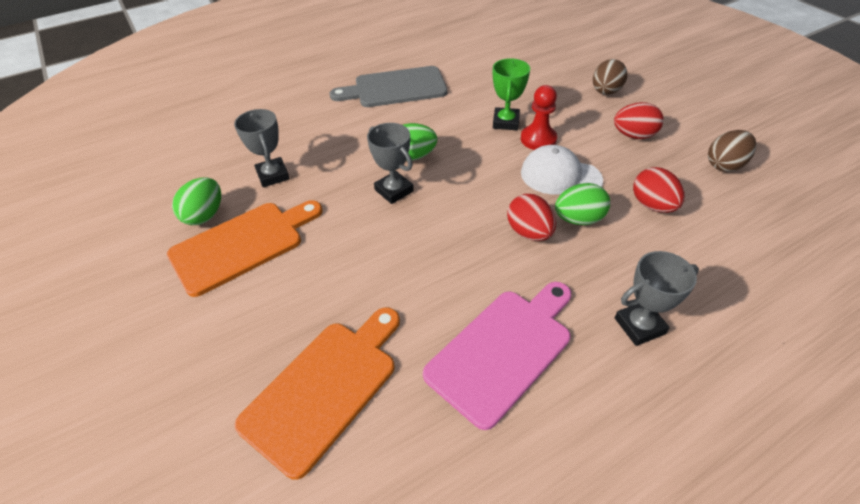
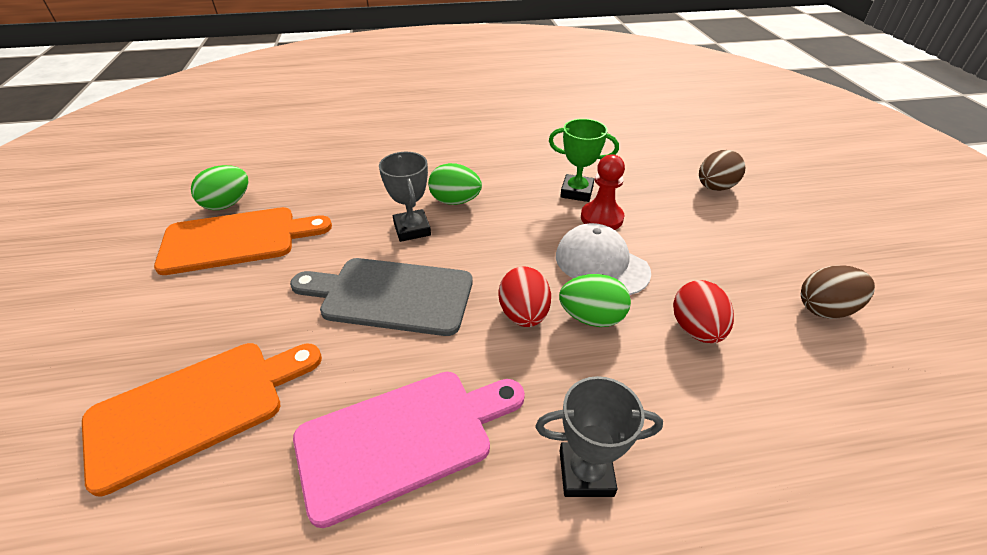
camera: 20 degrees right, 5 degrees down
(273, 175) = (312, 184): grey trophy -> none
(395, 88) = (485, 133): grey cutting board -> grey cutting board (391, 295)
(505, 122) = (576, 192): green trophy -> green trophy turned 75 degrees clockwise
(633, 135) = (721, 243): red egg -> none

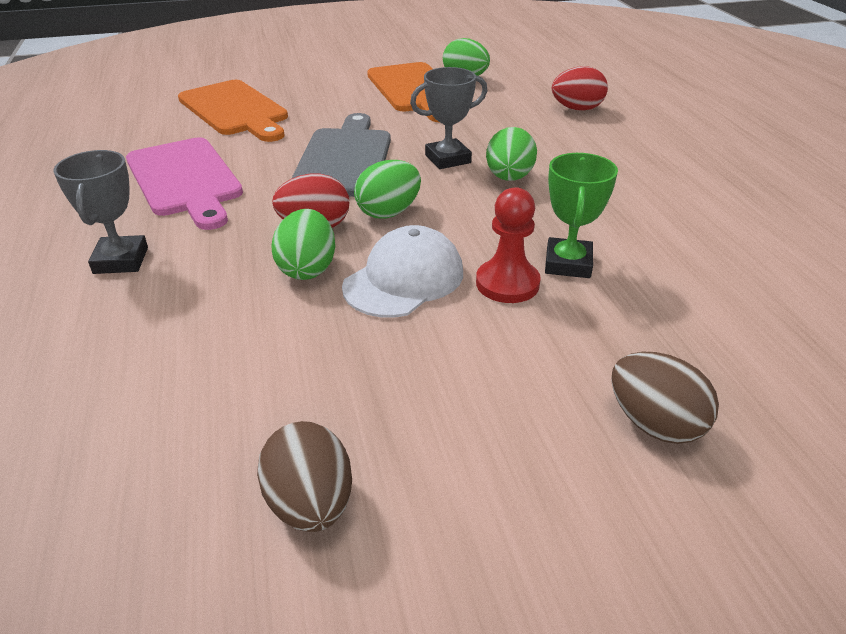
camera: 85 degrees right, 5 degrees down
(502, 268) = (388, 212): none -> green egg
(696, 329) = (280, 348): red egg -> red egg (577, 109)

